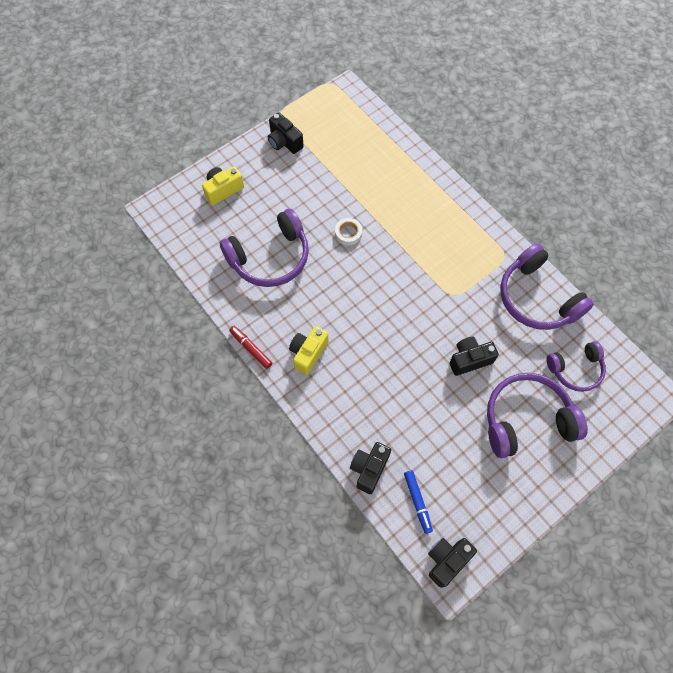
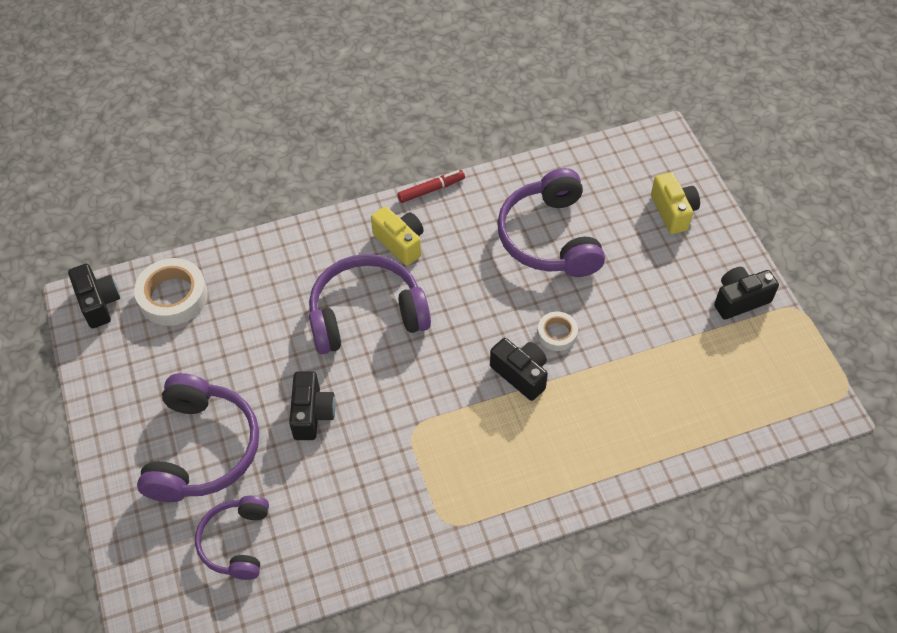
camera: 110 degrees right, 10 degrees down
(369, 469) = (234, 262): black camera -> black camera (521, 374)
(417, 502) = (173, 296): blue marker -> white tape
(537, 298) = (363, 539): purple headphones -> purple headphones (366, 314)

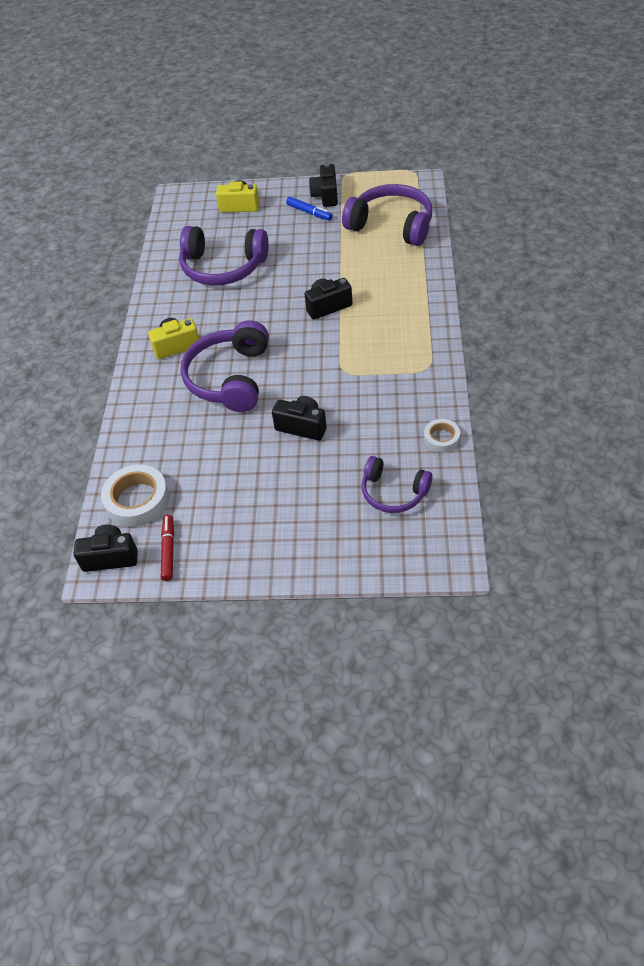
camera: 65 degrees left, 5 degrees down
(202, 449) = (300, 502): purple headphones -> purple headphones (391, 225)
(431, 190) = (138, 319): red marker -> red marker (168, 550)
(557, 334) = (304, 281): white tape -> white tape (441, 438)
(695, 293) = (309, 212): none -> blue marker

